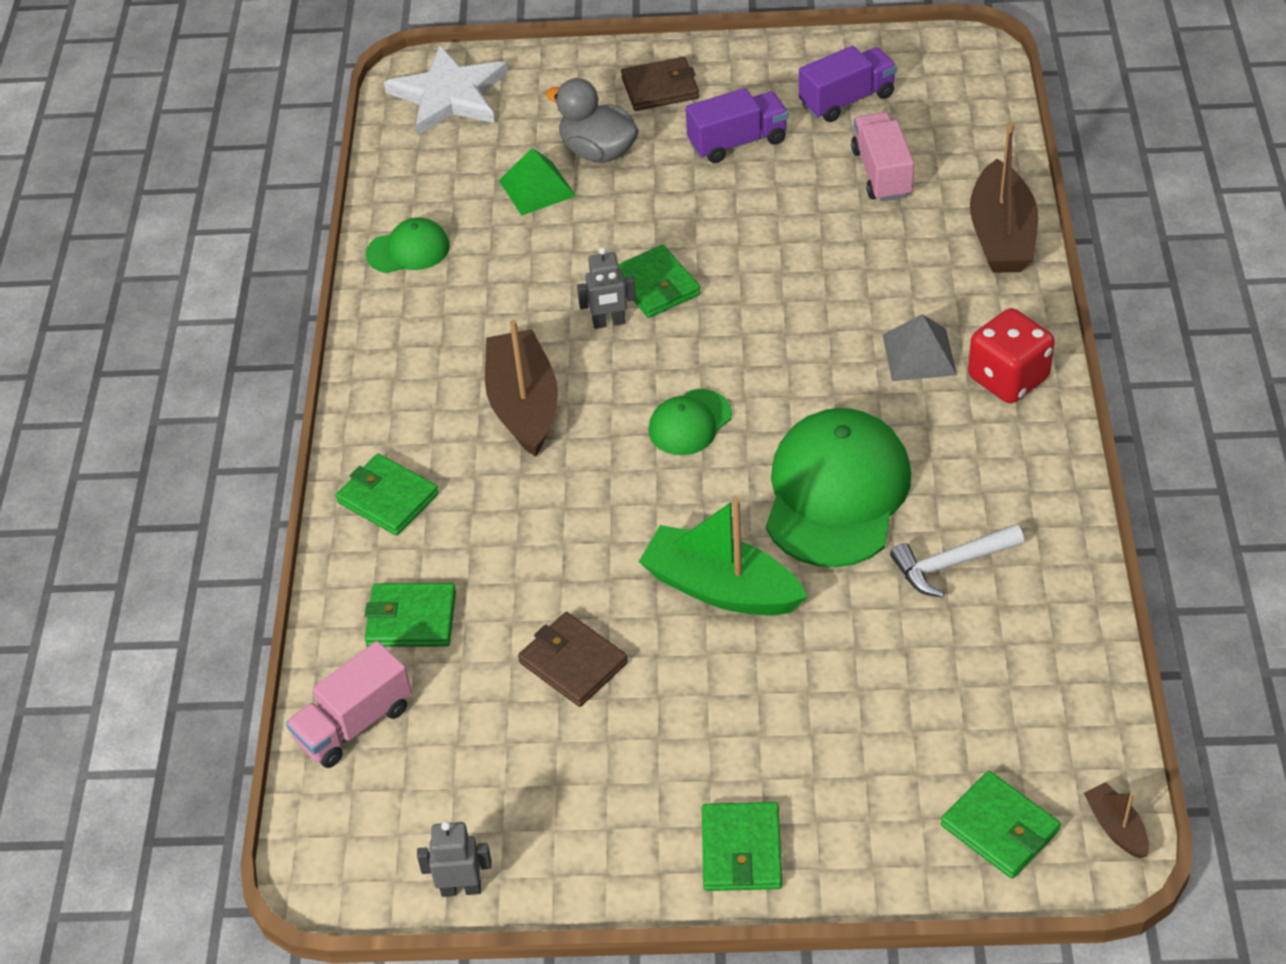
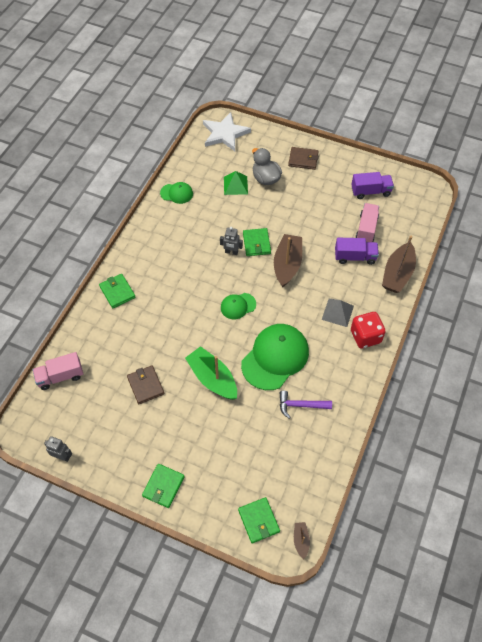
camera: 20 degrees right, 10 degrees up
(411, 619) = (100, 343): green wallet -> none
(524, 405) = (183, 274): brown boat -> brown boat (287, 265)
(737, 142) = (319, 194): purple truck -> purple truck (355, 257)
(951, 564) = (300, 405): white hammer -> purple hammer

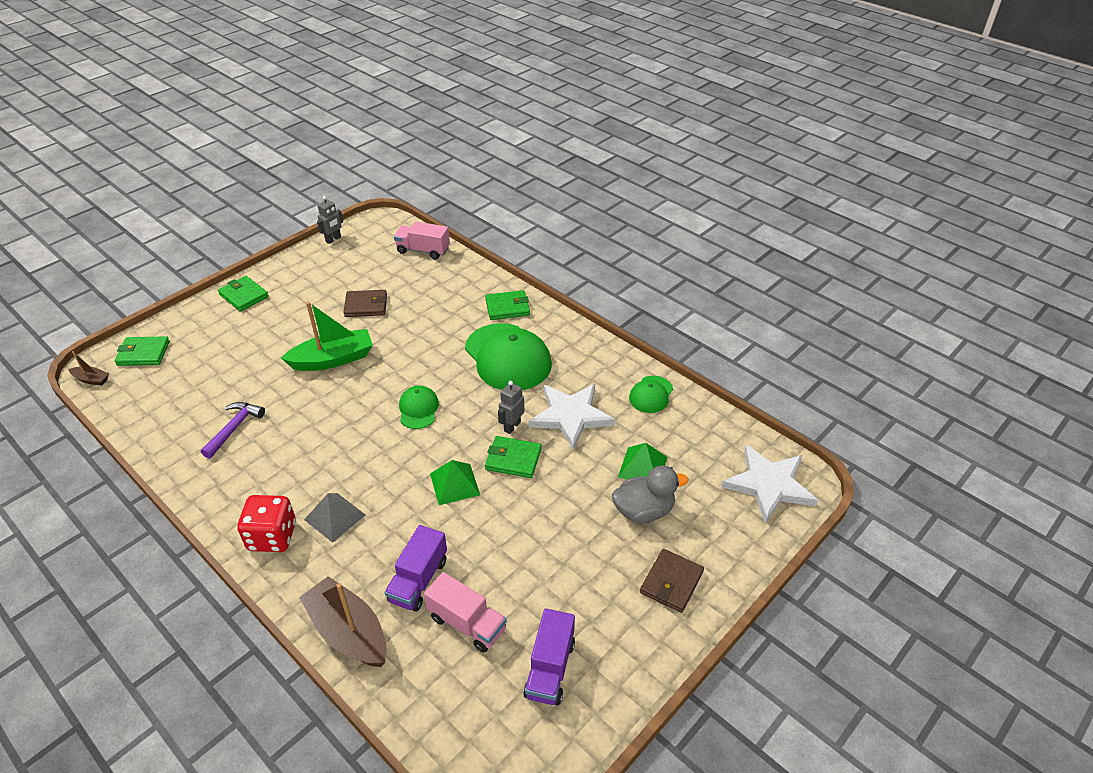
camera: 110 degrees right, 15 degrees down
(60, 376) = (423, 250): pink truck -> pink truck turned 75 degrees counterclockwise
(211, 226) = (571, 416): none -> white star
(275, 357) = (317, 424): green cap -> green cap (508, 357)
(287, 265) = (454, 484): brown boat -> green pyramid

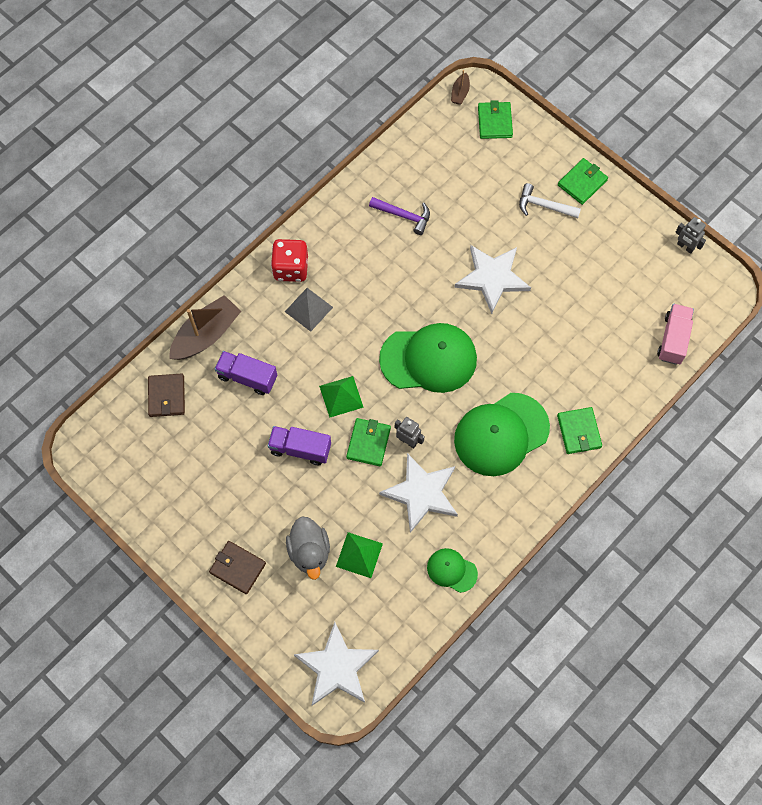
camera: 90 degrees right, 25 degrees up
(261, 321) = (544, 206): none -> white hammer
(333, 359) = (492, 278): green boat -> white star
(366, 306) = (573, 295): brown wallet -> brown wallet (166, 396)
(418, 409) = (428, 359): green cap -> green cap, size x1.99
(467, 623) = (209, 414): pink truck -> none
(550, 668) = (169, 473): purple truck -> purple truck (300, 449)

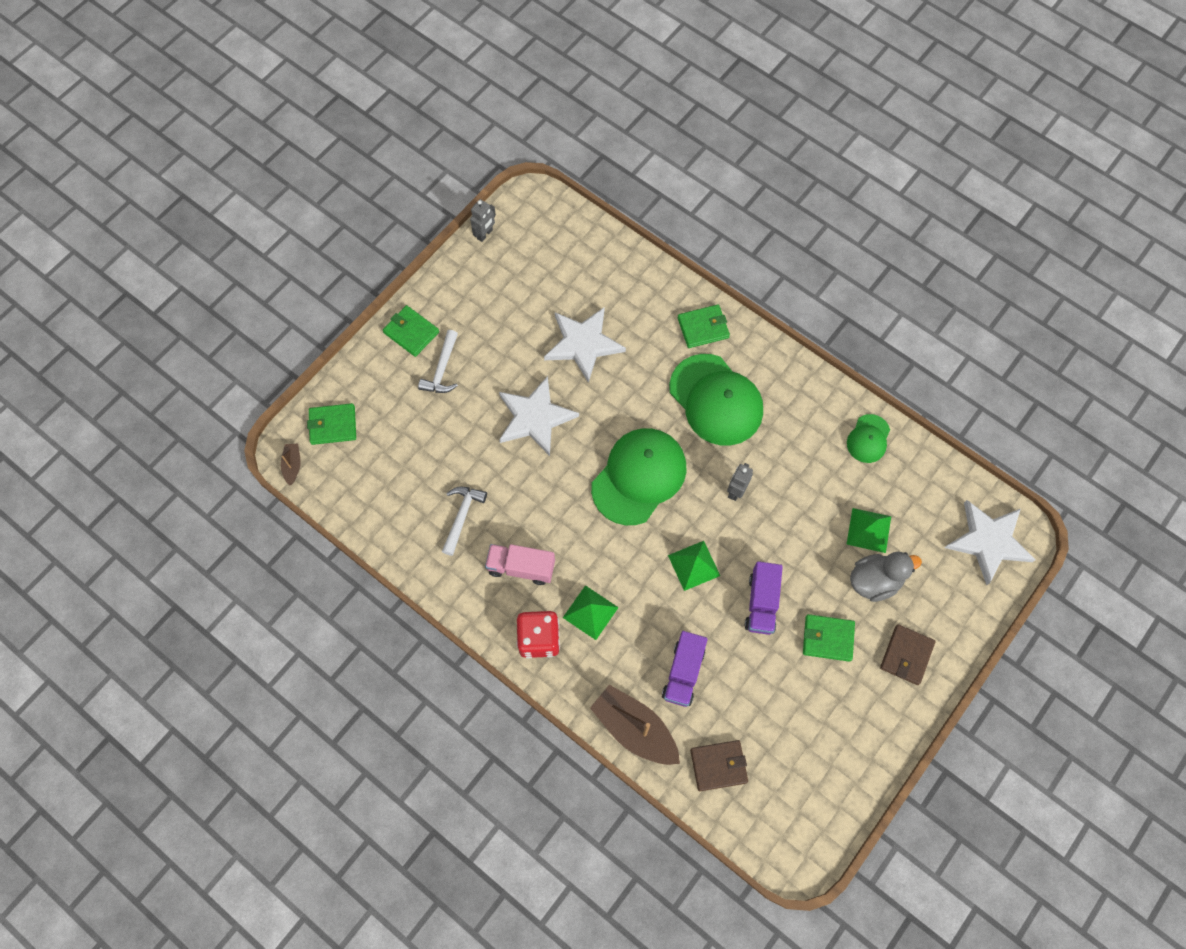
camera: 95 degrees left, 0 degrees up
(309, 309) = (590, 612): grey pyramid -> green pyramid
(368, 443) = (744, 531): green wallet -> green wallet (827, 638)
(404, 216) = (462, 516): purple hammer -> white hammer
(421, 493) = (792, 473): white star -> white star (583, 344)
(428, 359) = (639, 477): green cap -> green cap turned 45 degrees clockwise
(460, 93) = (292, 465): brown boat -> brown boat turned 105 degrees counterclockwise
(673, 339) = (592, 245): pink truck -> pink truck (521, 567)

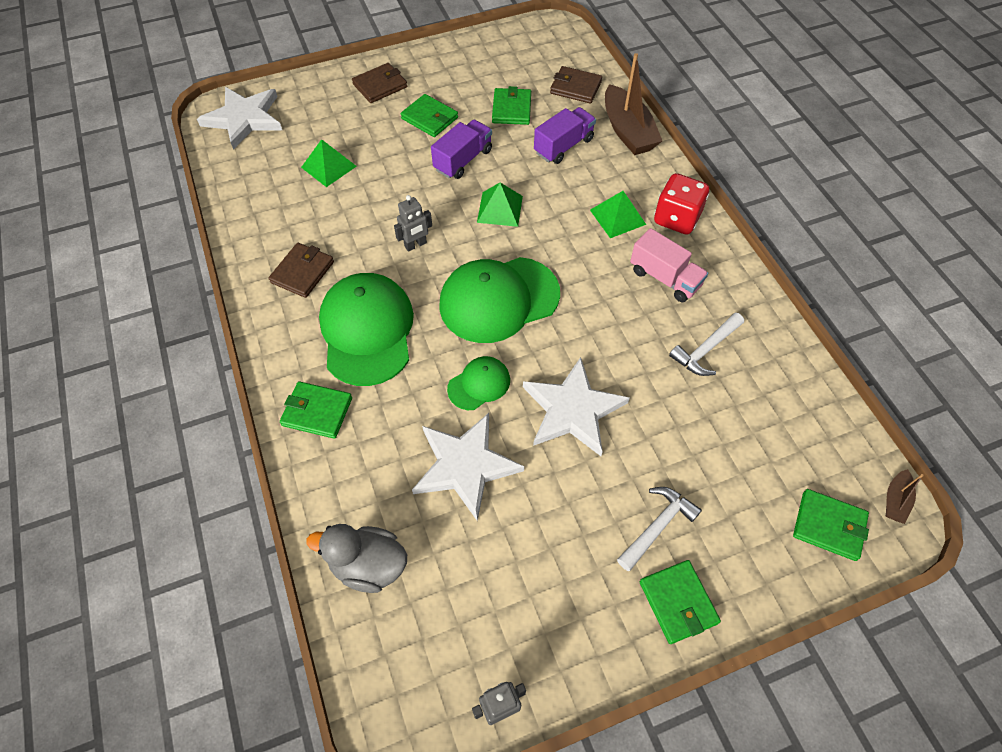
camera: 150 degrees left, 10 degrees down
(761, 696) = (511, 109): none -> green wallet
(801, 420) = (302, 272): none -> brown wallet
(868, 439) = (259, 228): green cap -> green cap (479, 384)
(875, 581) = (358, 134): grey duck -> grey duck (368, 565)

